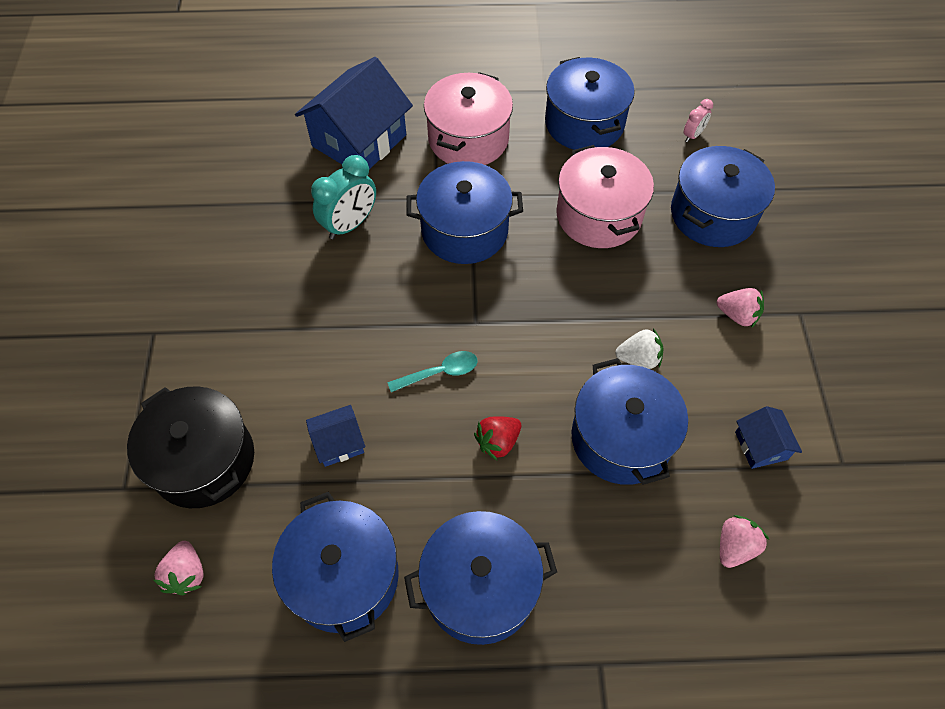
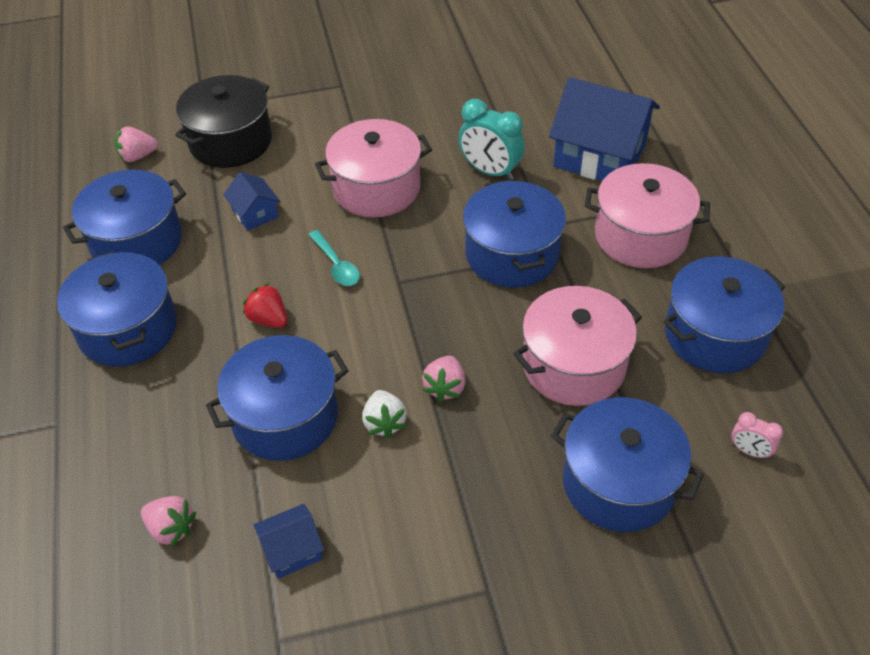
camera: 80 degrees right, 10 degrees down
(339, 322) = (376, 188): none -> pink pot
(737, 315) = (467, 518): pink strawberry -> pink strawberry (445, 387)

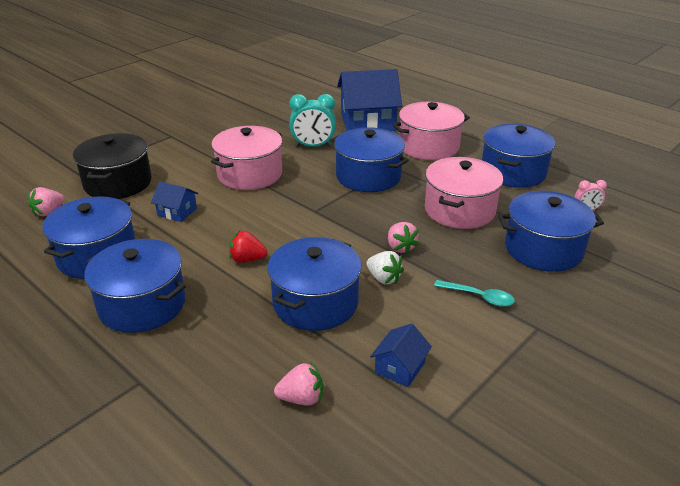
camera: 35 degrees left, 15 degrees down
(336, 265) = (264, 217): turquoise spoon -> turquoise spoon (479, 297)

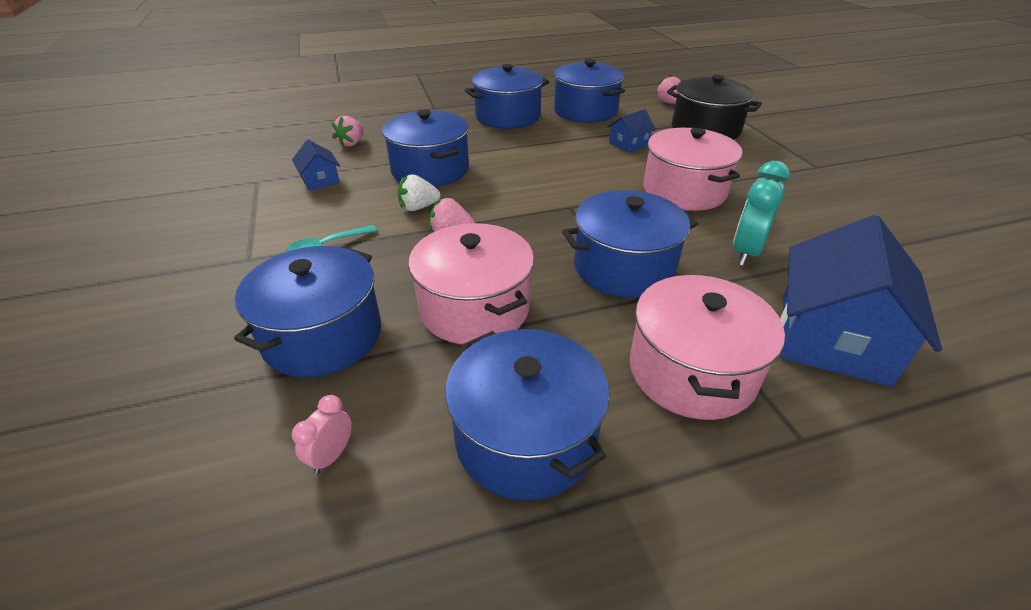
camera: 120 degrees right, 5 degrees up
(247, 259) = (520, 157): red strawberry -> none

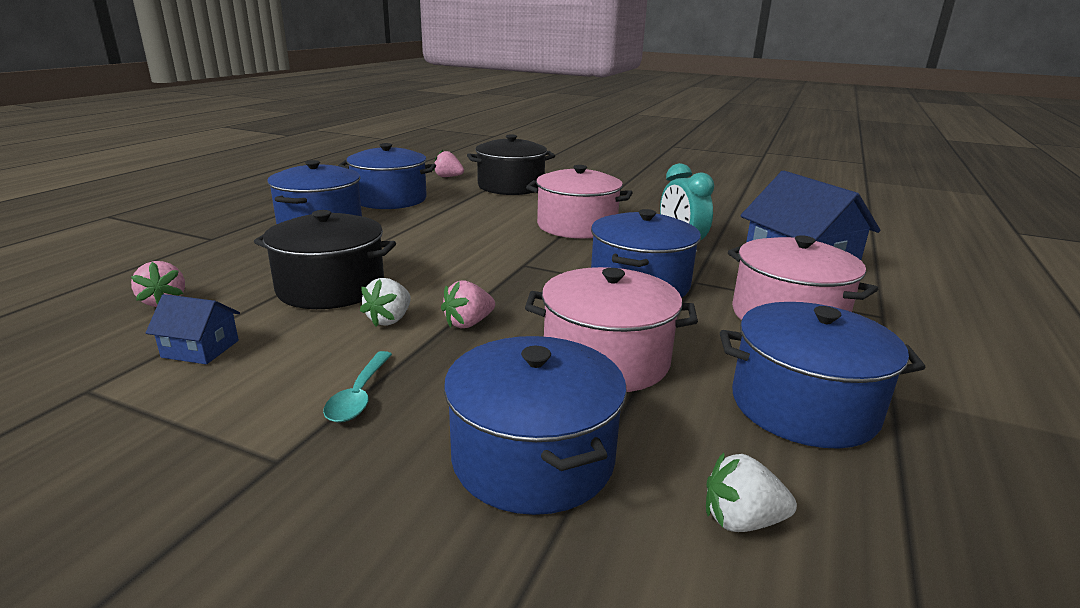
camera: 50 degrees left, 15 degrees down
(331, 456) = (741, 521): pink clock -> white strawberry
(430, 170) = (331, 288): blue pot -> black pot
(628, 144) = (477, 211): blue house -> none

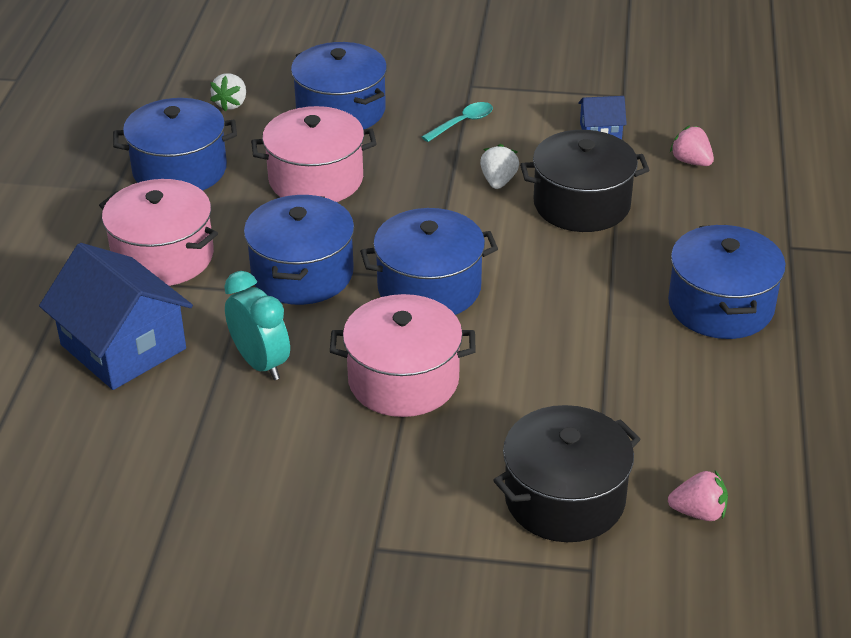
camera: 165 degrees right, 15 degrees up
(359, 396) = (462, 123): turquoise spoon -> turquoise spoon turned 60 degrees clockwise
(390, 199) = (706, 394): blue pot -> blue pot (429, 288)
(468, 323) = (434, 191): pink strawberry -> none
(741, 521) = (231, 104): white strawberry -> white strawberry turned 120 degrees clockwise

